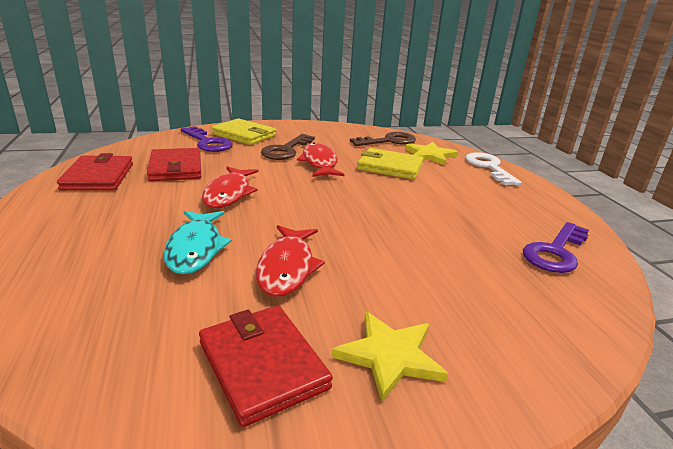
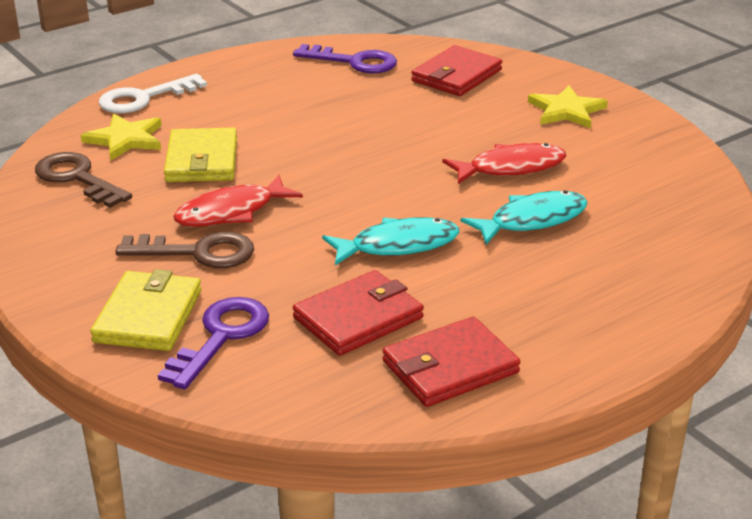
camera: 110 degrees left, 5 degrees up
(229, 194) = (398, 245): red fish -> turquoise fish
(263, 365) = (624, 148): red wallet -> red wallet (456, 75)

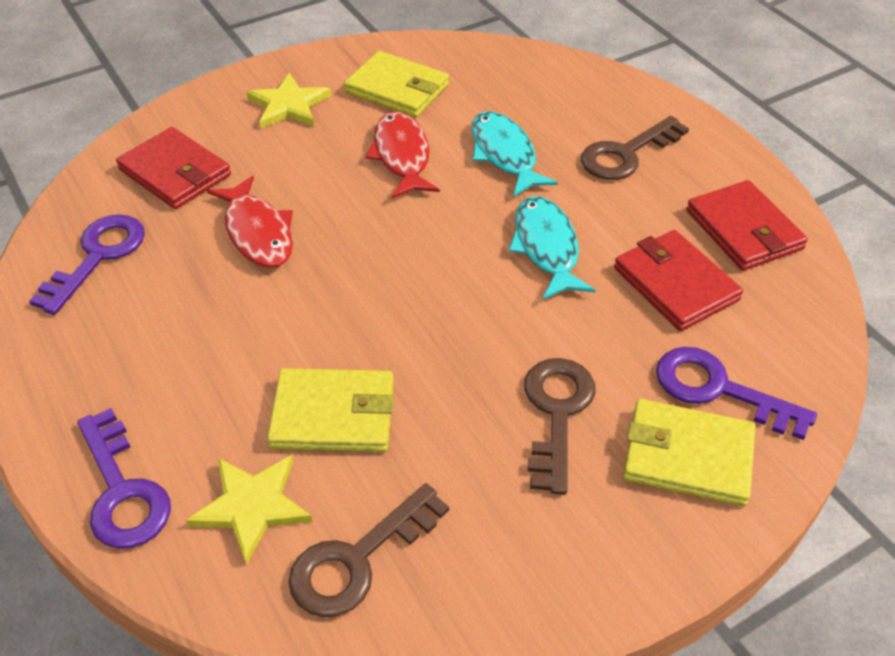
camera: 85 degrees left, 15 degrees up
(143, 98) = (123, 491): white key -> purple key
(231, 212) = (468, 383): red fish -> red fish (257, 232)
(558, 293) = (626, 154): none -> brown key
(617, 159) = (397, 89): none -> yellow wallet

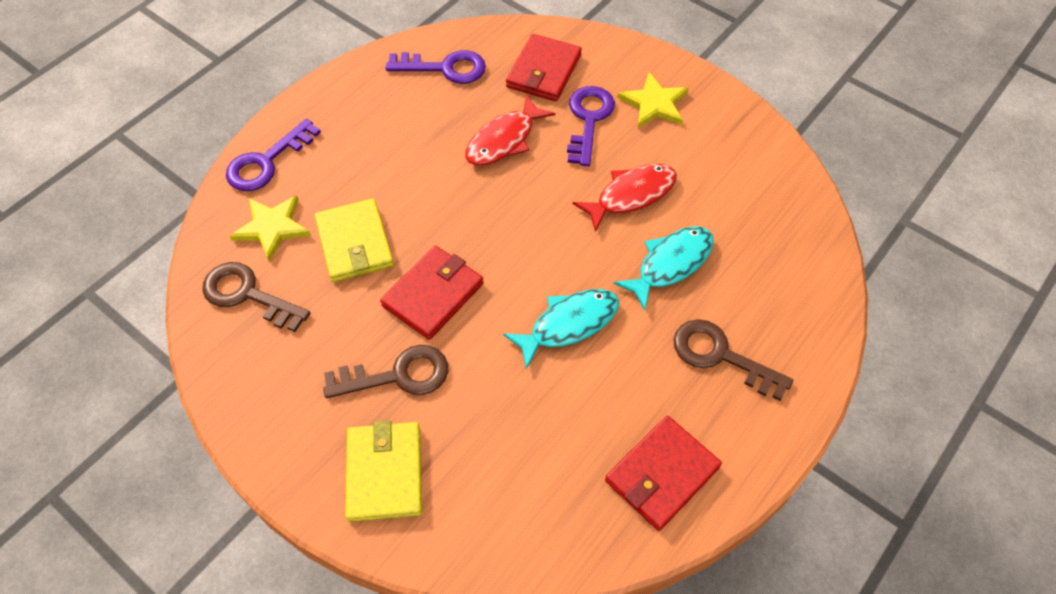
camera: 70 degrees right, 10 degrees up
(397, 89) = (716, 164): yellow wallet -> none
(675, 284) = (566, 430): red wallet -> red wallet (433, 294)
(718, 389) = (458, 484): purple key -> purple key (588, 119)

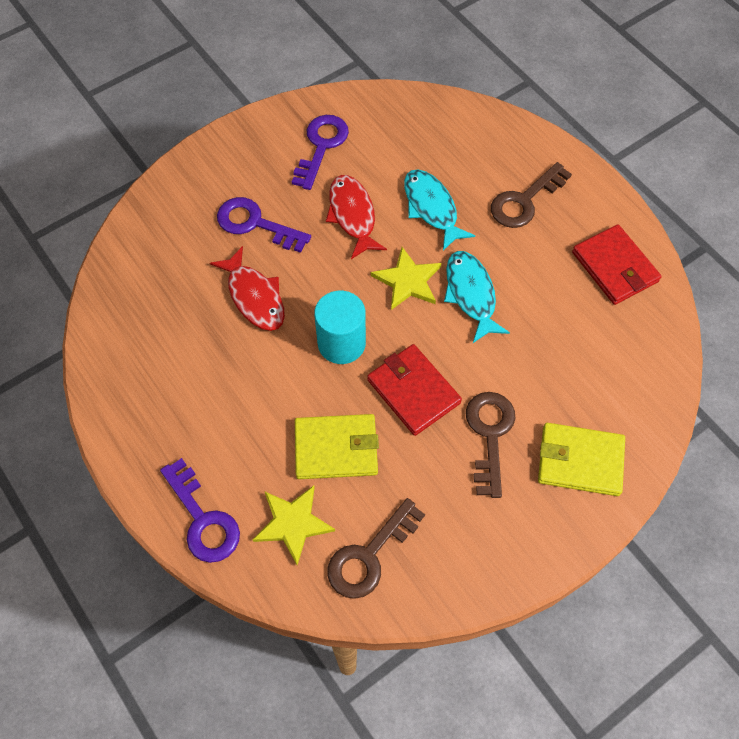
camera: 75 degrees left, 5 degrees up
(445, 68) = (139, 327): purple key -> purple key (321, 146)
(472, 221) = (341, 343): none -> turquoise cylinder
(543, 71) = (179, 244): red wallet -> none
(654, 104) = (256, 170): yellow star -> yellow star (408, 281)

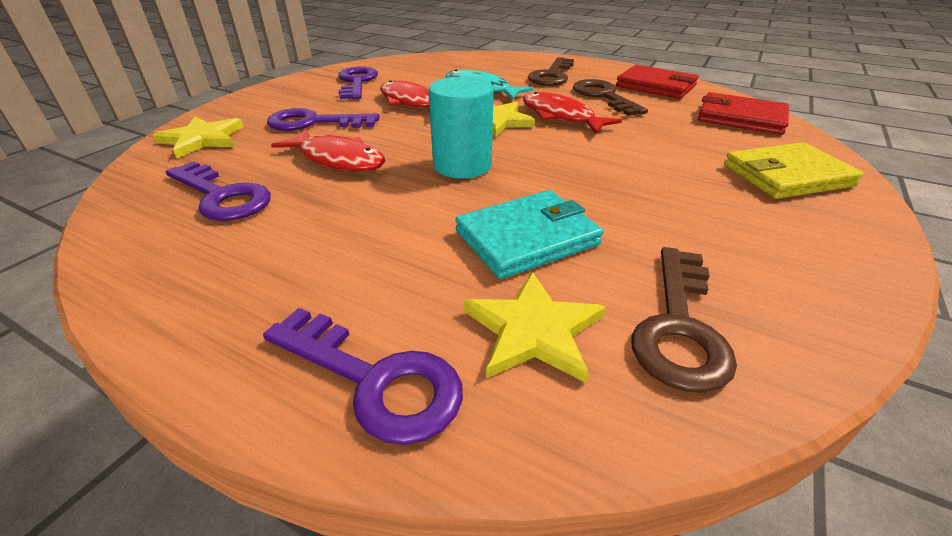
camera: 25 degrees left, 25 degrees down
(163, 222) = (202, 139): none -> yellow star
(164, 318) = (222, 196): none -> purple key
(336, 448) = (527, 238): yellow wallet -> turquoise wallet
(413, 391) = (571, 175): red wallet -> red wallet (740, 118)
(471, 294) = (560, 116): turquoise fish -> red fish
(489, 434) = (682, 182): brown key -> brown key (603, 96)

